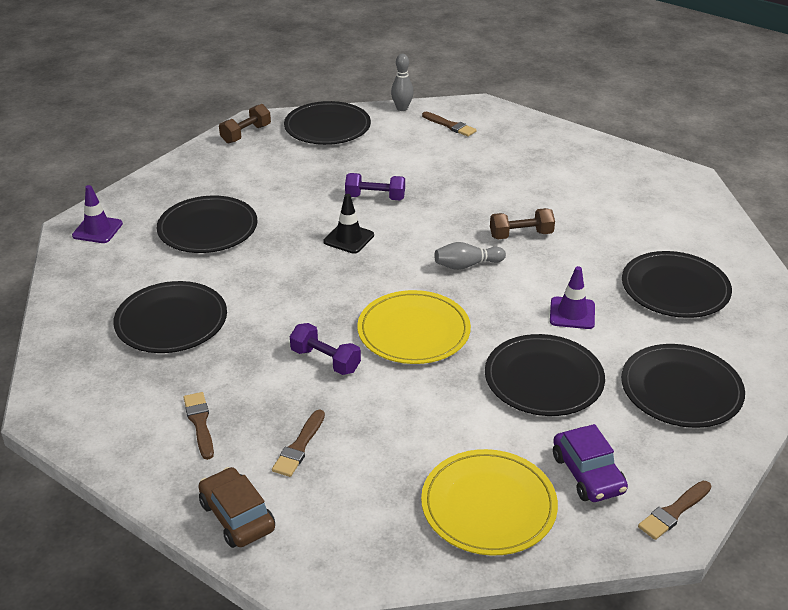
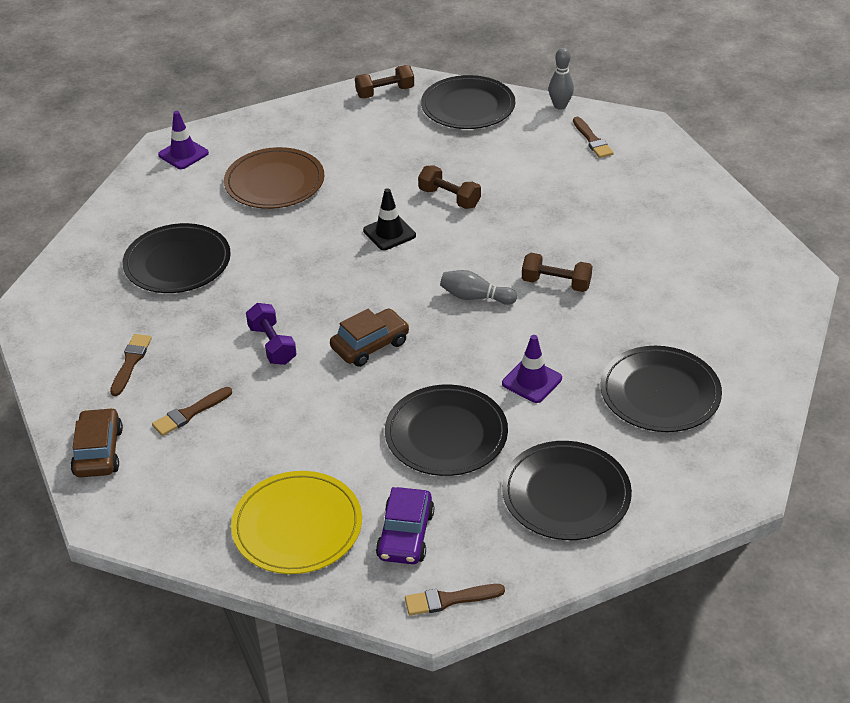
camera: 30 degrees right, 5 degrees up
(208, 228) = (274, 182): black plate -> brown plate
(375, 197) = (449, 198): purple dumbbell -> brown dumbbell
(413, 331) = (370, 345): yellow plate -> brown car

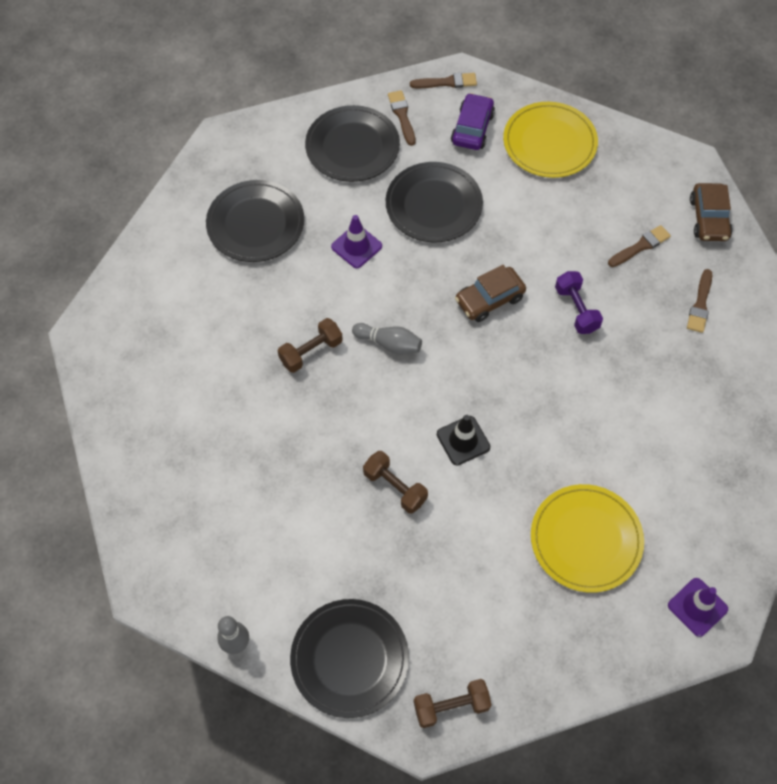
camera: 175 degrees left, 20 degrees up
(177, 262) = (677, 424): black plate -> none
(274, 182) = (586, 539): brown plate -> yellow plate
(556, 283) = (311, 352): brown dumbbell -> brown dumbbell turned 60 degrees counterclockwise
(592, 140) = (216, 568): brown brush -> brown brush (402, 116)

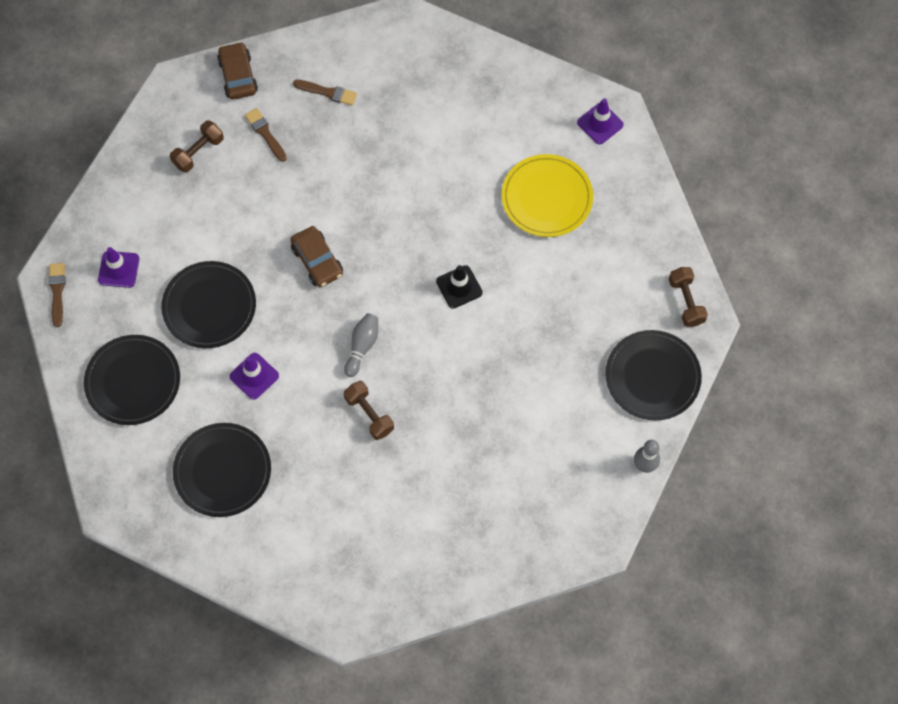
camera: 90 degrees left, 5 degrees up
(395, 487) = (503, 342): brown dumbbell -> brown dumbbell (198, 152)
(402, 116) = (97, 334): brown brush -> none
(472, 128) = (119, 269): purple car -> purple traffic cone
(549, 142) = (142, 201): yellow plate -> none
(576, 309) = (330, 190): purple dumbbell -> none
(709, 218) = (238, 76): brown car -> brown car turned 105 degrees counterclockwise

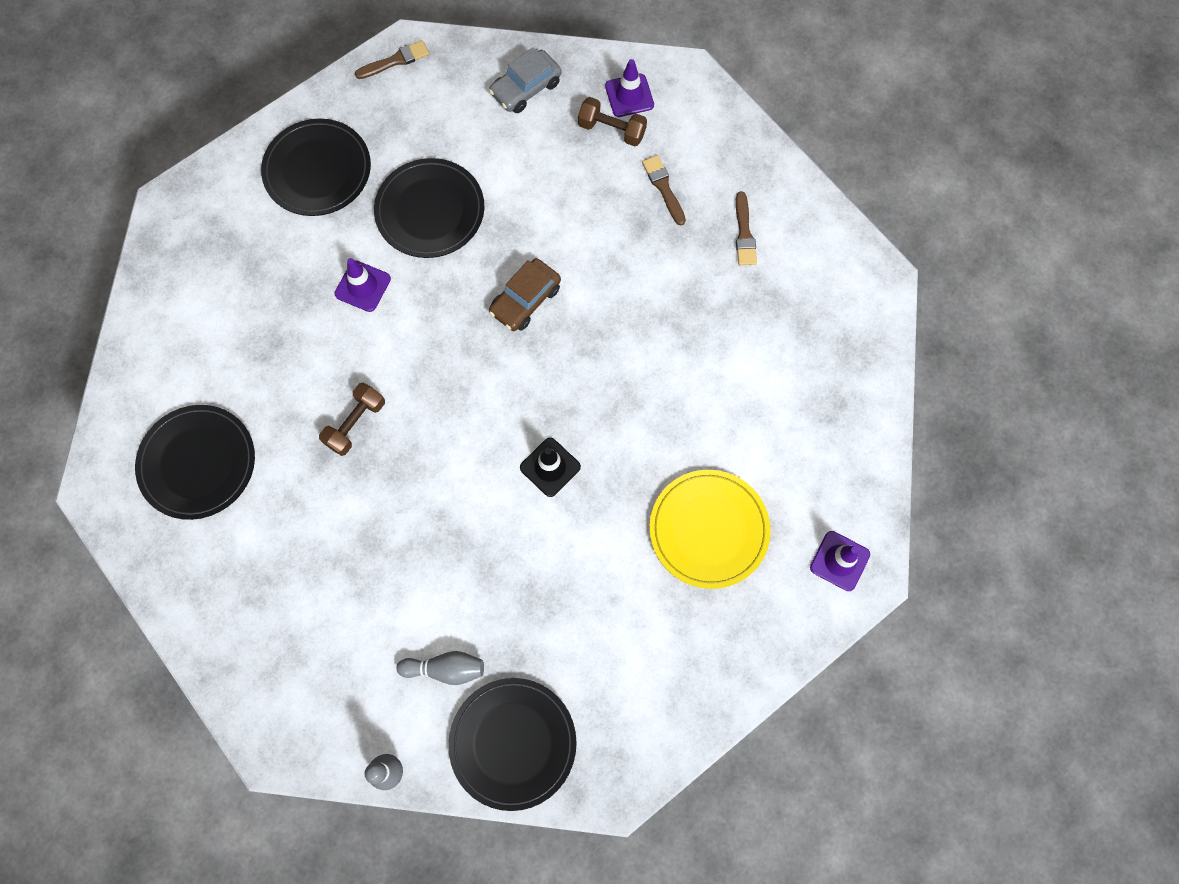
camera: 70 degrees right, 5 degrees up
(119, 269) = (442, 107): purple traffic cone -> purple traffic cone (629, 95)
(131, 201) = (526, 88): none -> grey car
(222, 471) = (242, 296): black plate -> black plate (197, 463)
(238, 76) = (723, 133): brown car -> none
(265, 133) = (663, 187): brown brush -> brown brush turned 60 degrees counterclockwise
(362, 346) = (436, 386): grey bowling pin -> grey bowling pin (445, 669)
(686, 302) = (632, 754): brown dumbbell -> none

